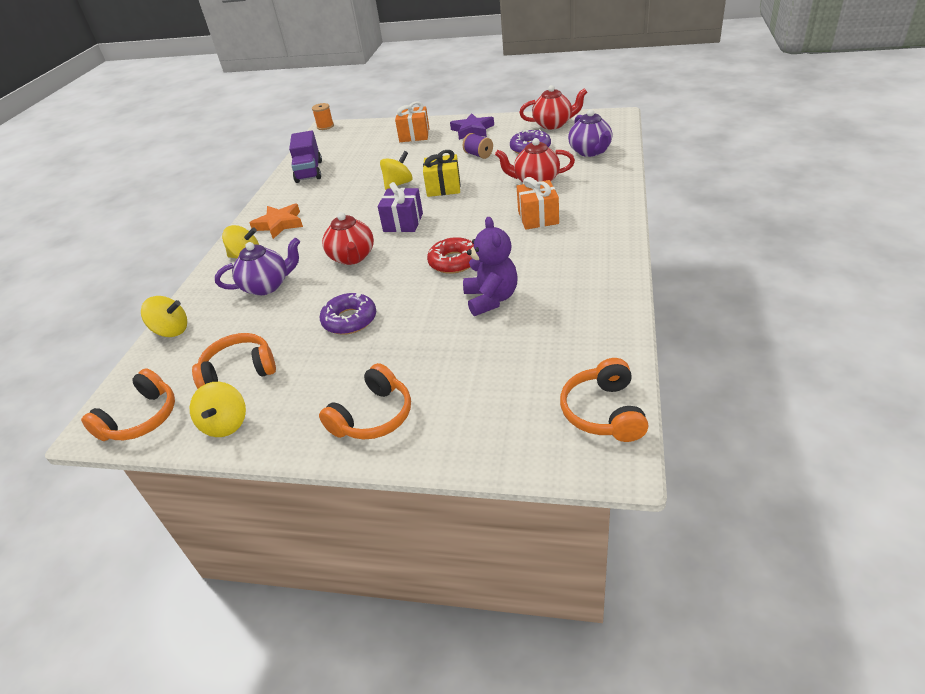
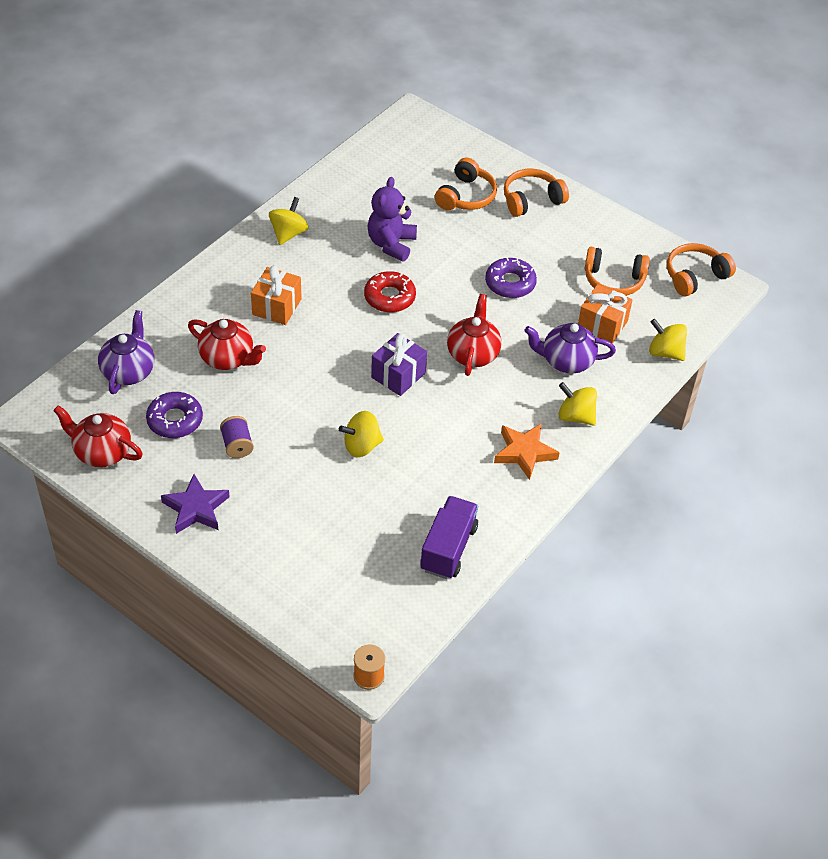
camera: 160 degrees left, 10 degrees up
(226, 424) = (632, 242): yellow spinning top -> yellow spinning top (288, 233)
(414, 135) = (270, 549): orange gift -> orange gift (602, 325)
(443, 187) = (321, 407): yellow gift -> none
(604, 412) = (394, 137): orange headphones -> orange headphones (466, 196)

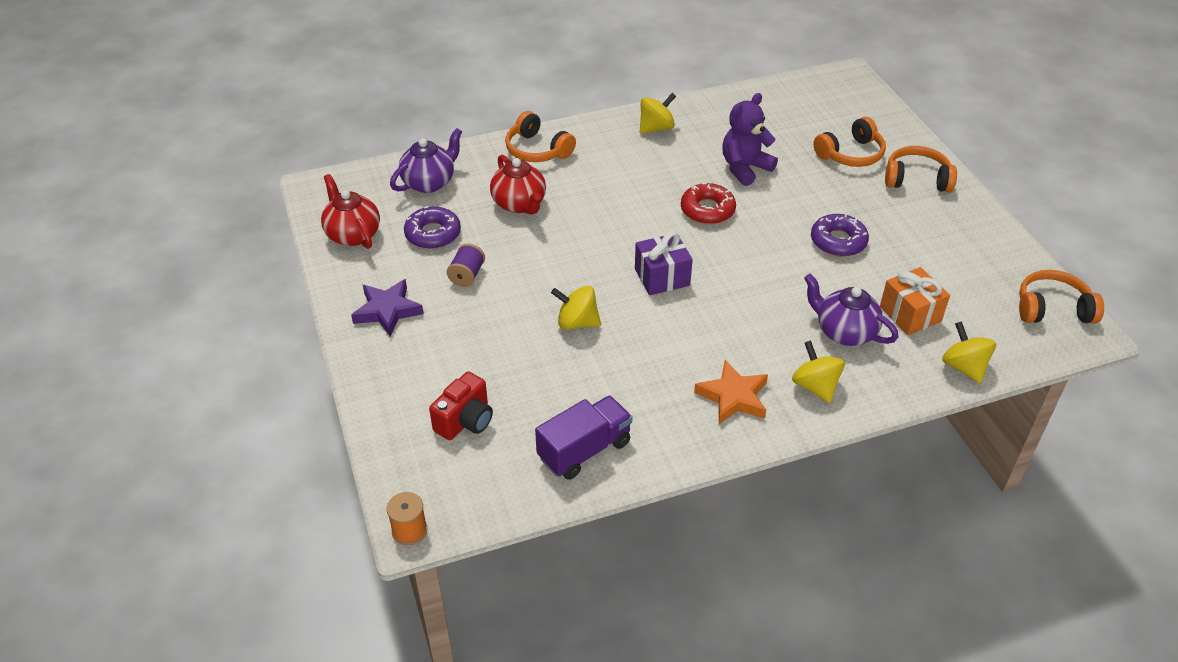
camera: 35 degrees right, 5 degrees down
(277, 307) = (597, 180): orange gift -> none
(340, 570) = (465, 421): none -> red camera
(473, 354) = (750, 288): red teapot -> none
(614, 280) = (954, 279): orange headphones -> orange headphones (537, 150)

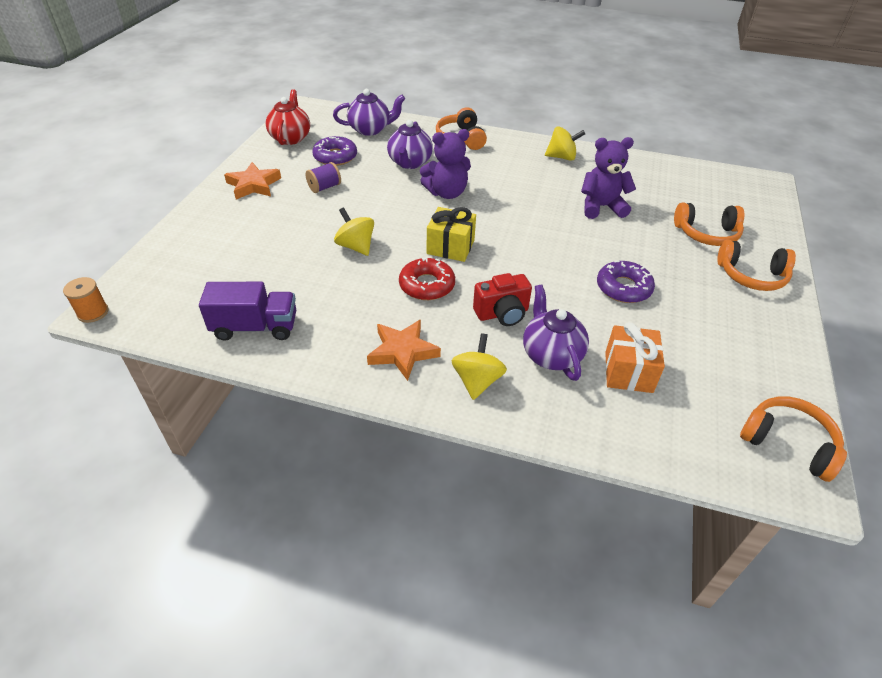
camera: 35 degrees right, 0 degrees up
(387, 311) = (253, 185): purple star -> orange star
(465, 421) = (210, 268): red camera -> red camera (502, 313)
(519, 204) = (410, 163): red teapot -> purple teapot
(594, 221) = (446, 193): none -> purple teddy bear
(662, 277) = (450, 247): purple gift -> yellow gift
(707, 210) = (538, 221): red donut -> red donut (427, 285)
(916, 179) = (751, 276): orange headphones -> orange headphones turned 150 degrees clockwise
(963, 367) = (634, 442): yellow spinning top -> none

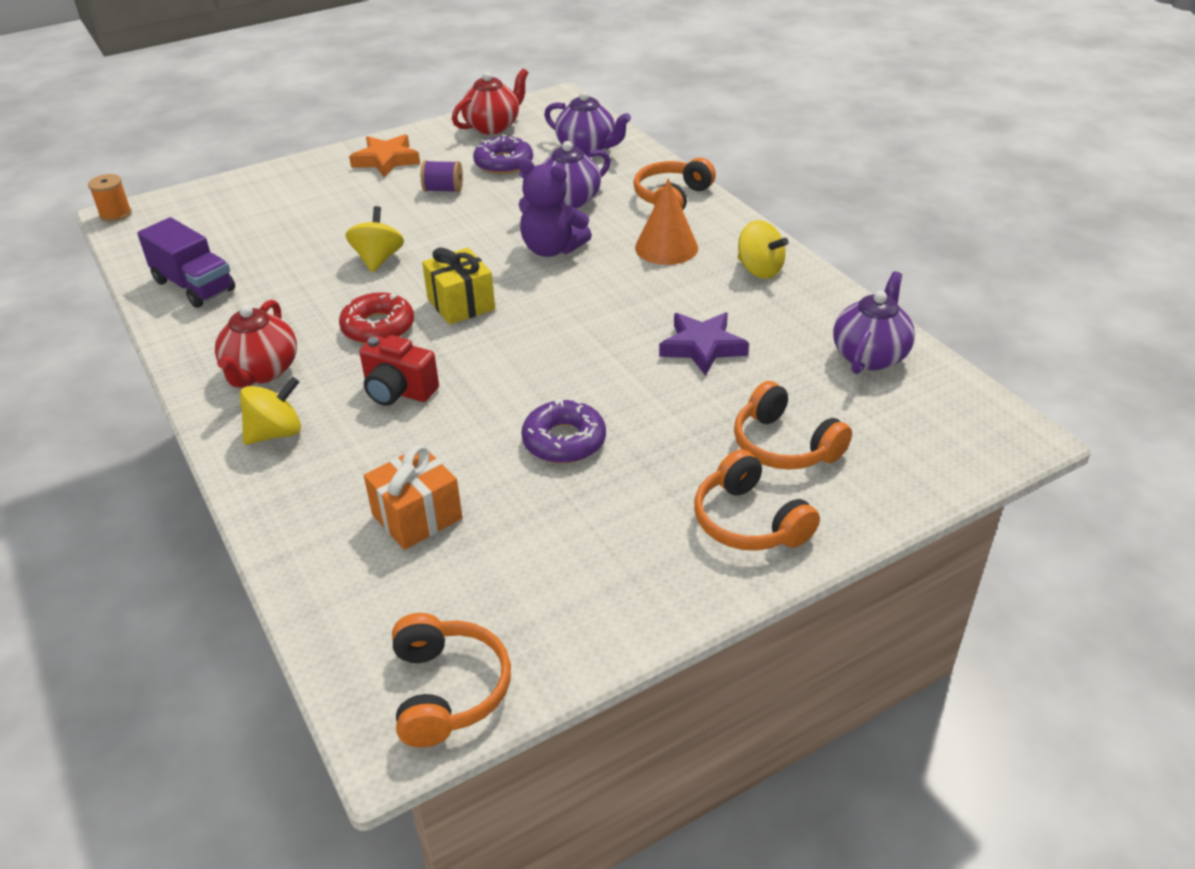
camera: 45 degrees right, 5 degrees down
(403, 352) = (261, 372): orange star -> red teapot
(502, 165) = (666, 247): none -> orange cone
(551, 355) = (375, 454): purple teapot -> purple teapot (870, 355)
(601, 207) = (702, 347): purple teddy bear -> purple star

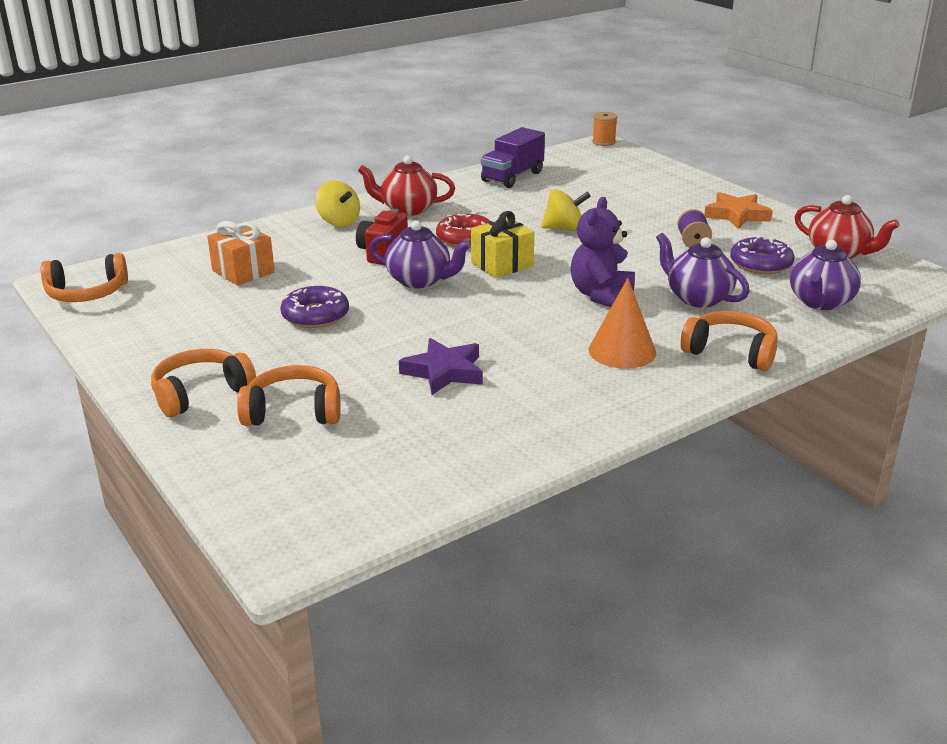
camera: 85 degrees right, 10 degrees down
(759, 270) = (591, 404): yellow spinning top -> none
(784, 445) = (293, 412): orange headphones -> orange headphones turned 45 degrees clockwise
(870, 355) = (433, 467): purple teapot -> purple teapot (420, 280)

